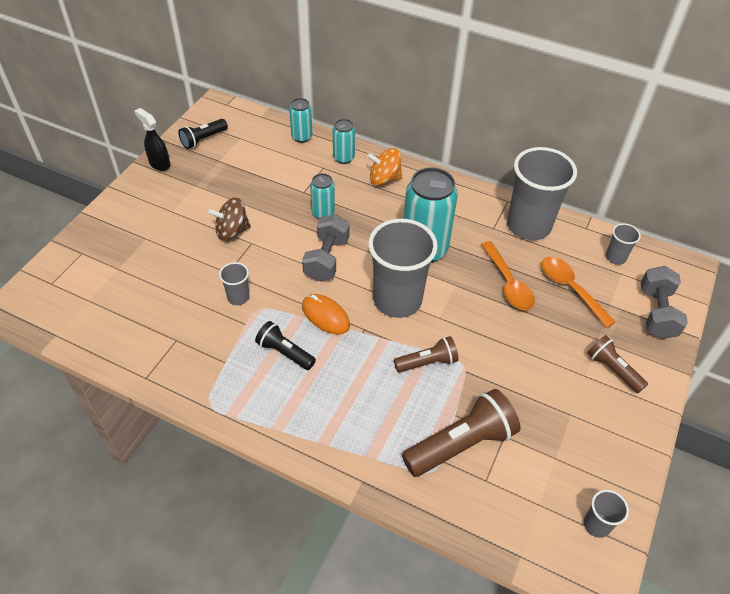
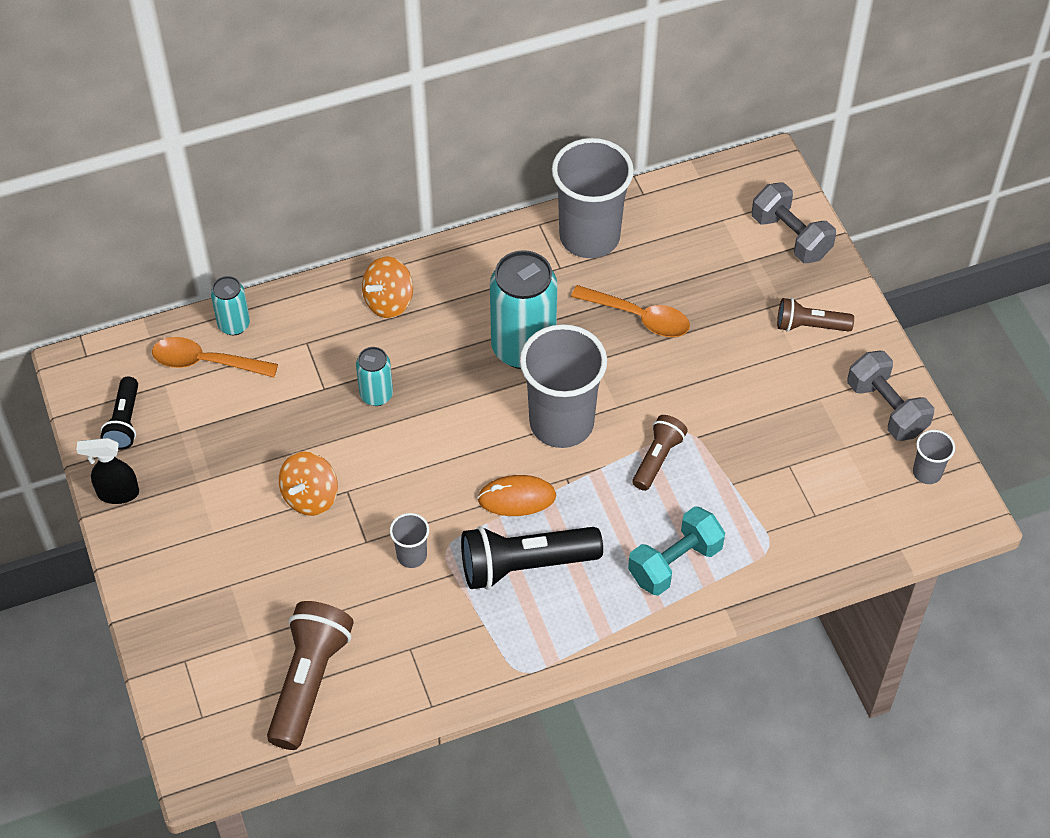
camera: 45 degrees left, 5 degrees up
(232, 231) = (310, 497): brown spinning top -> orange spinning top
(285, 352) = (525, 565): black flashlight -> black flashlight, size x1.72
(326, 259) = (444, 441): grey dumbbell -> grey dumbbell (886, 408)
(343, 158) = (314, 312): turquoise can -> none
(365, 427) = (675, 563): none -> turquoise dumbbell
(461, 444) = (765, 504): brown flashlight -> brown flashlight (309, 682)
(570, 289) = (697, 275): orange spoon -> orange spoon (206, 362)
(615, 257) = (701, 206): grey cup -> none

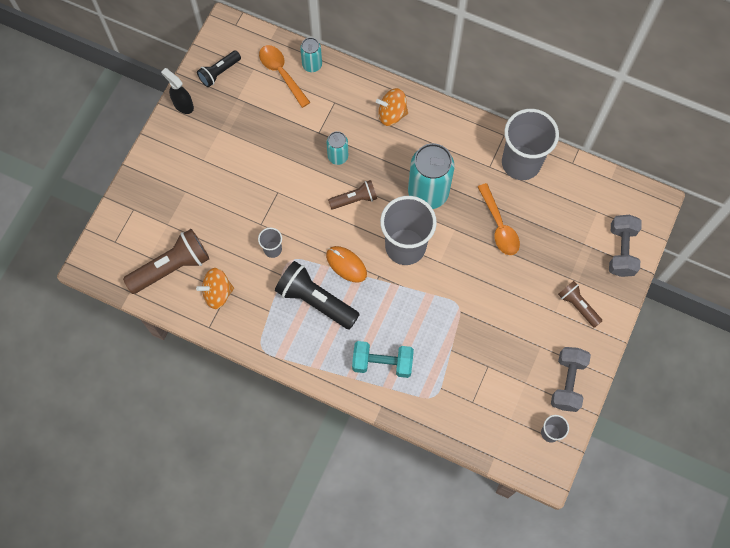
camera: 45 degrees right, 15 degrees up
(310, 497) = (259, 180): orange spinning top -> orange spinning top (217, 293)
(657, 459) = (430, 305): brown flashlight -> brown flashlight (354, 199)

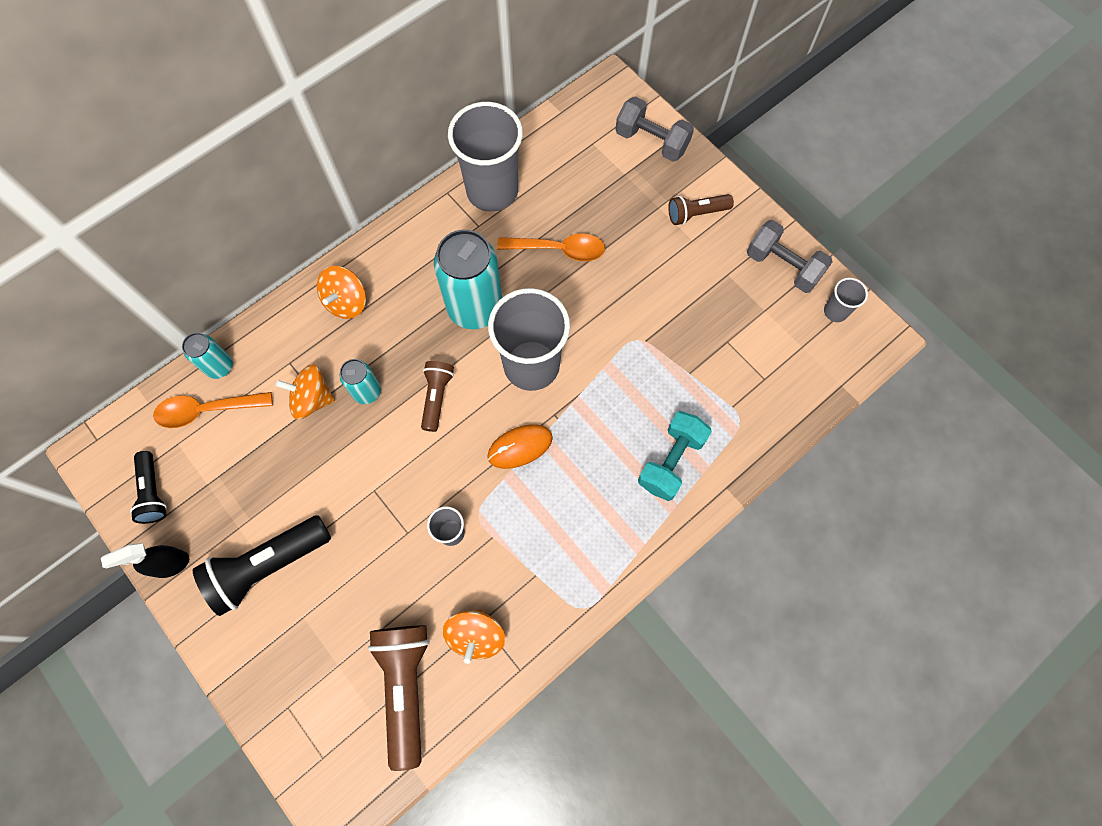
camera: 65 degrees left, 0 degrees up
(316, 300) = (550, 507): black flashlight -> black flashlight (268, 565)
(317, 128) = (312, 399): none -> orange spinning top

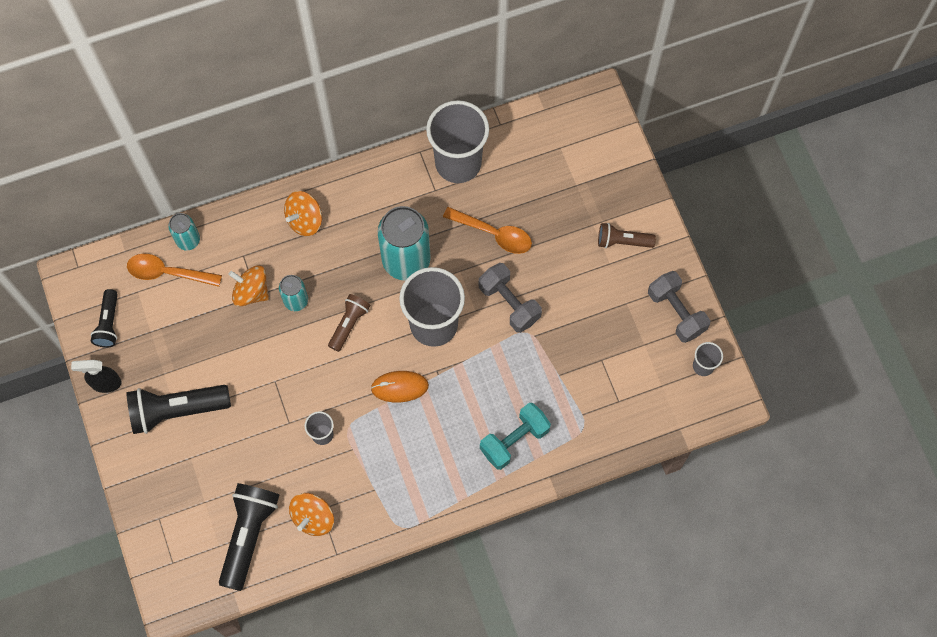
camera: 20 degrees right, 0 degrees up
(406, 687) = (249, 535): brown flashlight -> black flashlight
(651, 141) = (612, 163): grey dumbbell -> grey dumbbell (509, 303)

